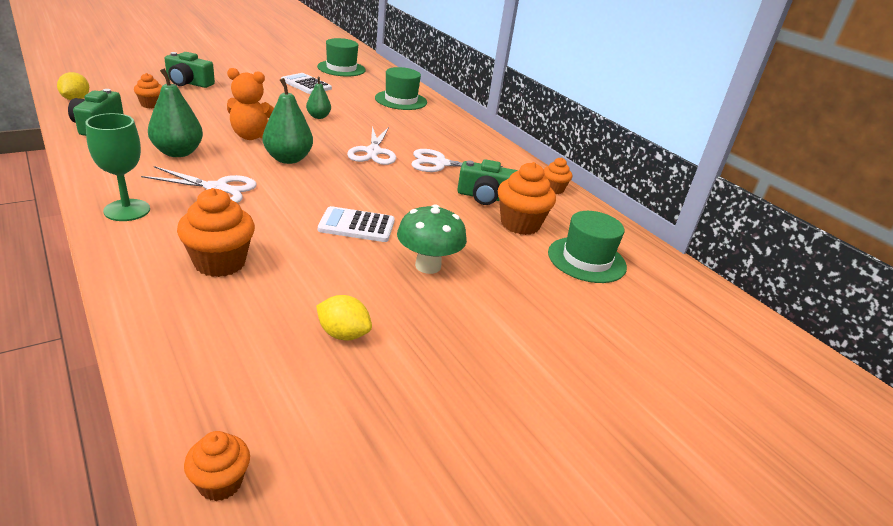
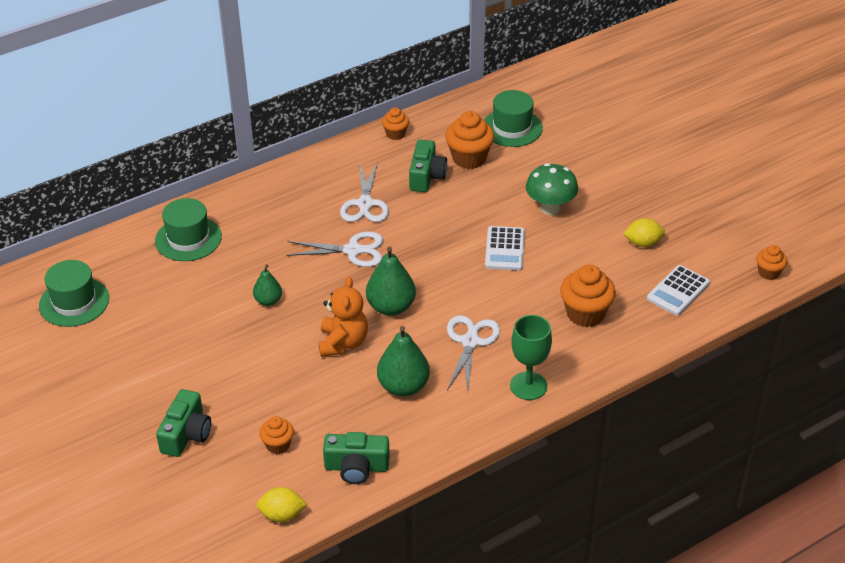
camera: 85 degrees left, 10 degrees up
(306, 84) = (156, 326): white calculator -> white calculator (678, 291)
(343, 334) = (643, 243): yellow lemon -> yellow lemon turned 60 degrees clockwise

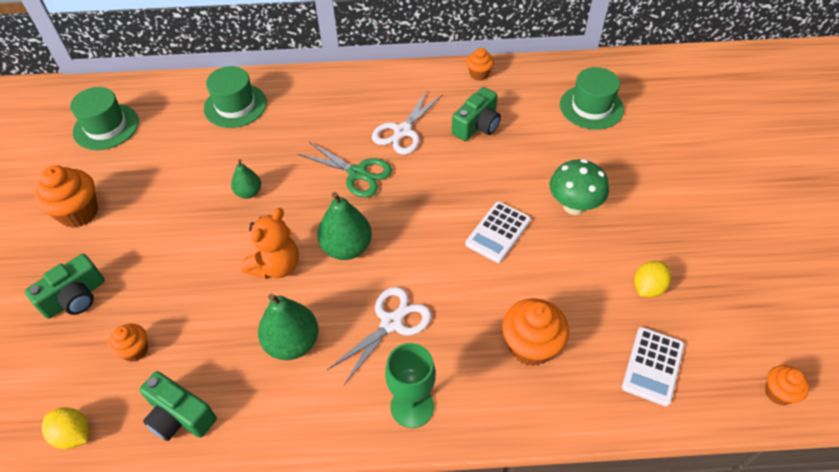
camera: 30 degrees right, 10 degrees up
(353, 250) = (358, 173): white scissors -> green scissors
(469, 158) = (529, 123): orange cupcake -> orange cupcake (79, 212)
(643, 243) = (648, 288): yellow lemon -> yellow lemon turned 75 degrees counterclockwise
(678, 291) = (652, 366): white calculator -> white calculator turned 45 degrees counterclockwise

